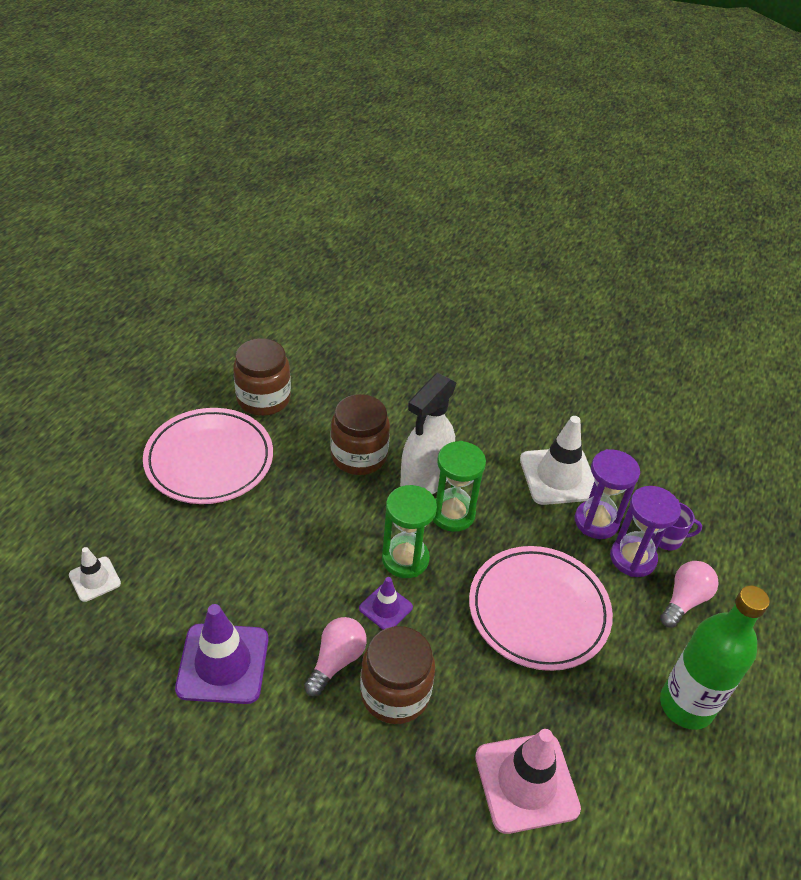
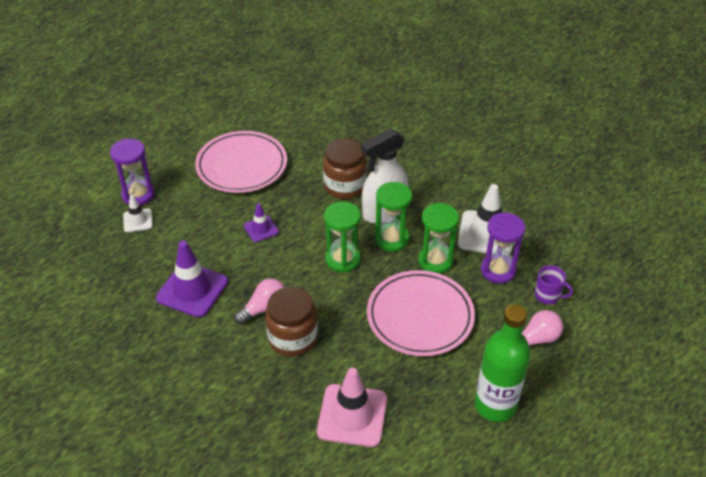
camera: 25 degrees right, 0 degrees up
(263, 399) = (297, 134): brown jar -> none
(385, 608) = (313, 286): purple traffic cone -> purple traffic cone (261, 229)
(519, 529) = (435, 261): none -> green hourglass
(633, 558) = (512, 302): purple hourglass -> purple hourglass (138, 195)

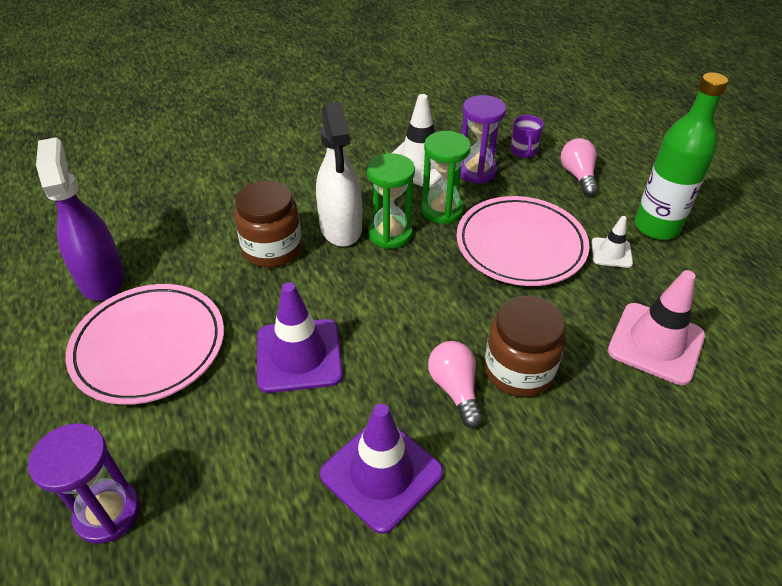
camera: 70 degrees left, 0 degrees up
(138, 220) = (174, 527): white traffic cone -> white traffic cone (611, 253)
(261, 229) = (299, 355): purple traffic cone -> purple traffic cone, size x1.87
(283, 125) = (102, 278): none -> purple spray bottle
(342, 259) = (401, 285): green hourglass -> none
(548, 295) = (523, 151): purple mug -> purple mug turned 135 degrees clockwise

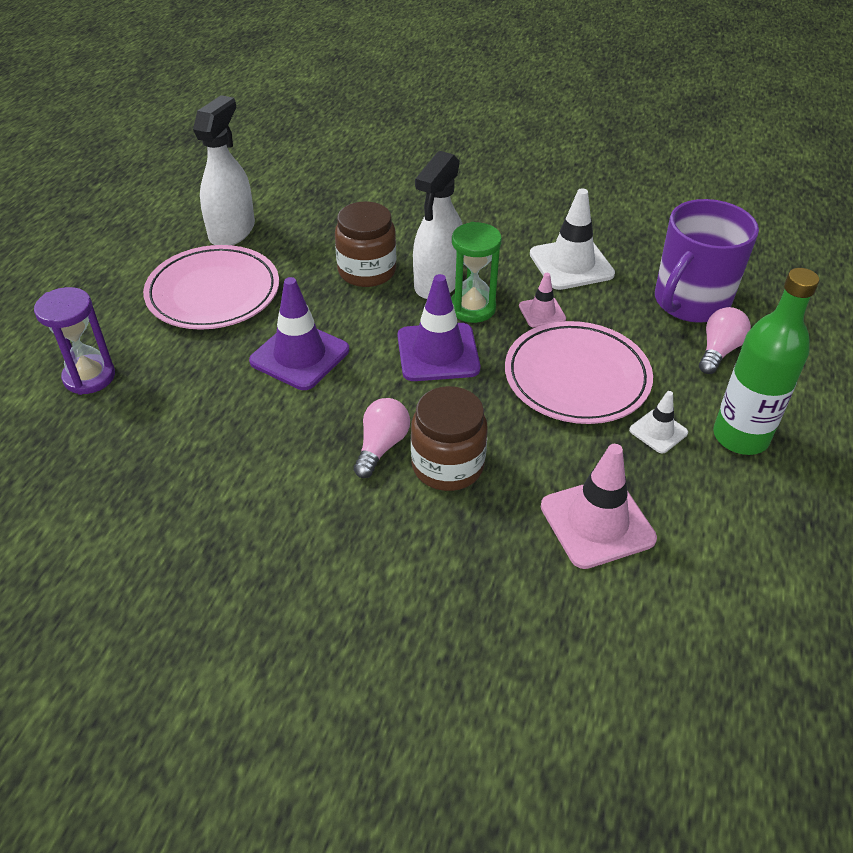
camera: 40 degrees right, 0 degrees up
(102, 278) = (232, 231): purple spray bottle -> white spray bottle
(381, 473) = (264, 464): purple traffic cone -> purple traffic cone (438, 352)
(442, 210) = (542, 312): green hourglass -> pink traffic cone
(476, 171) = (617, 297): purple hourglass -> none
(523, 151) = (690, 302): purple mug -> purple mug, size x2.36

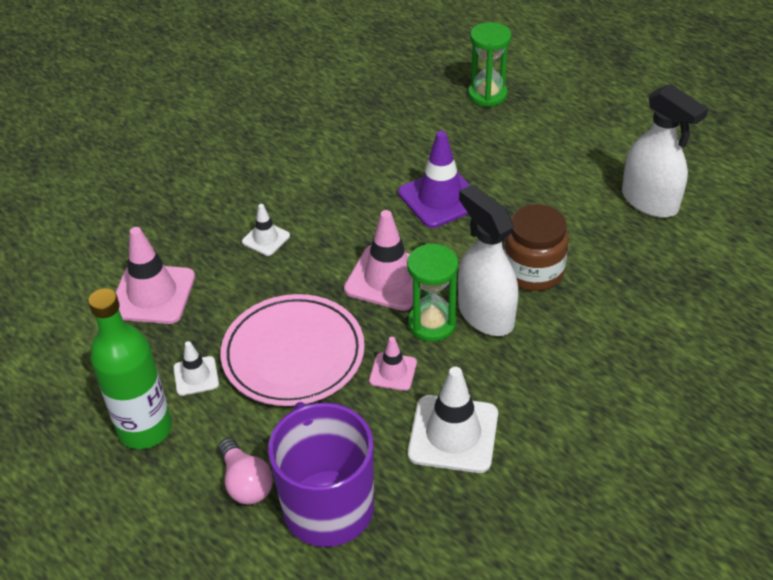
camera: 120 degrees right, 0 degrees up
(89, 377) = (487, 95): purple hourglass -> green hourglass
(213, 293) = (555, 171): pink plate -> none
(381, 446) = (311, 212): pink light bulb -> none
(438, 352) = (388, 278): purple traffic cone -> pink traffic cone
(447, 465) = (266, 239): brown jar -> white traffic cone

